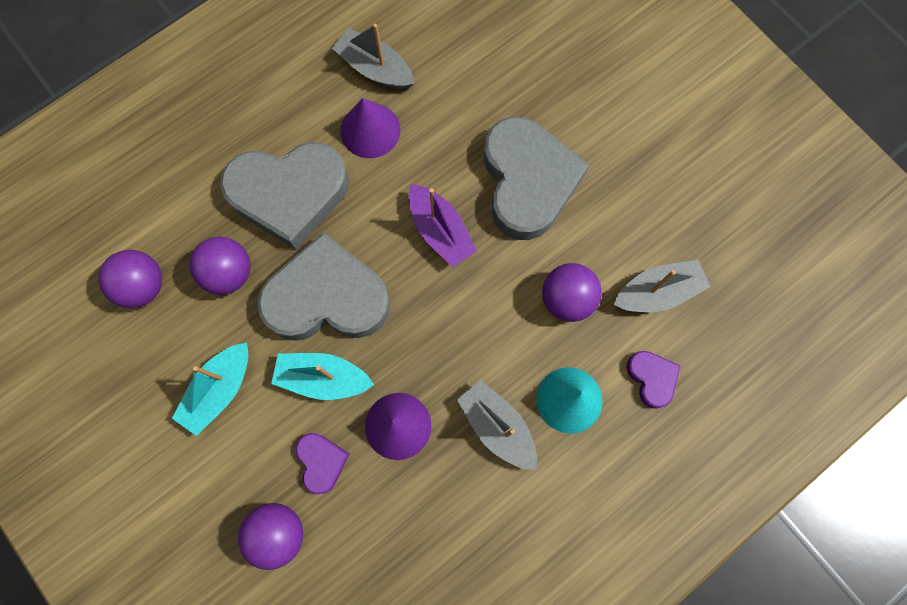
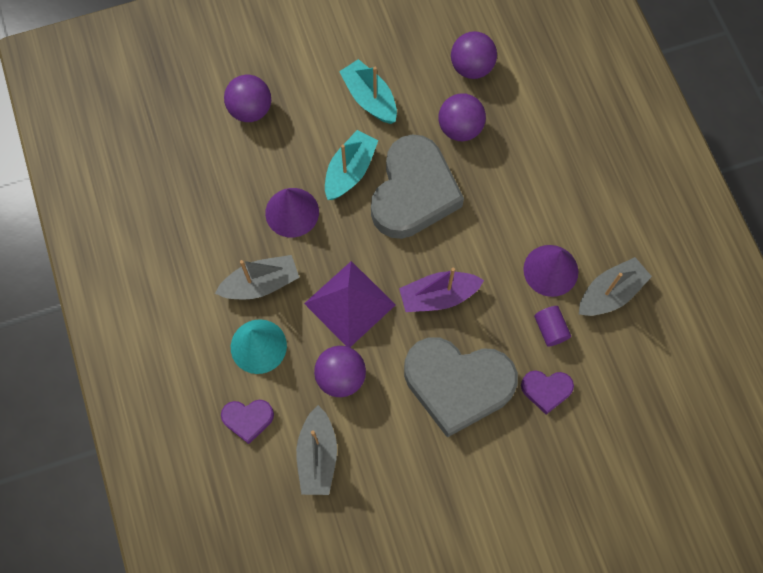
camera: 110 degrees right, 5 degrees down
(289, 194) = (512, 190): grey heart -> none
(321, 462) = (288, 152): purple heart -> purple heart (546, 390)
(435, 113) = (550, 329): none -> purple cylinder
(483, 319) = (349, 304): none -> purple pyramid

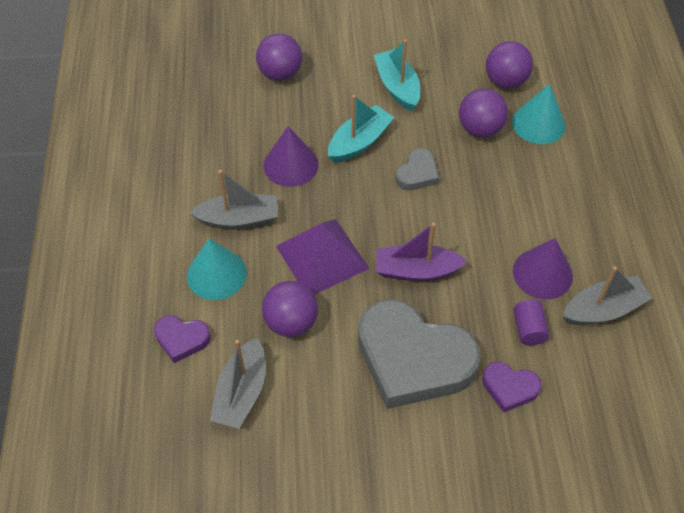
camera: 15 degrees right, 15 degrees down
(413, 192) = (417, 173): grey heart -> grey heart, size x0.45
(513, 109) = (538, 123): none -> turquoise cone

